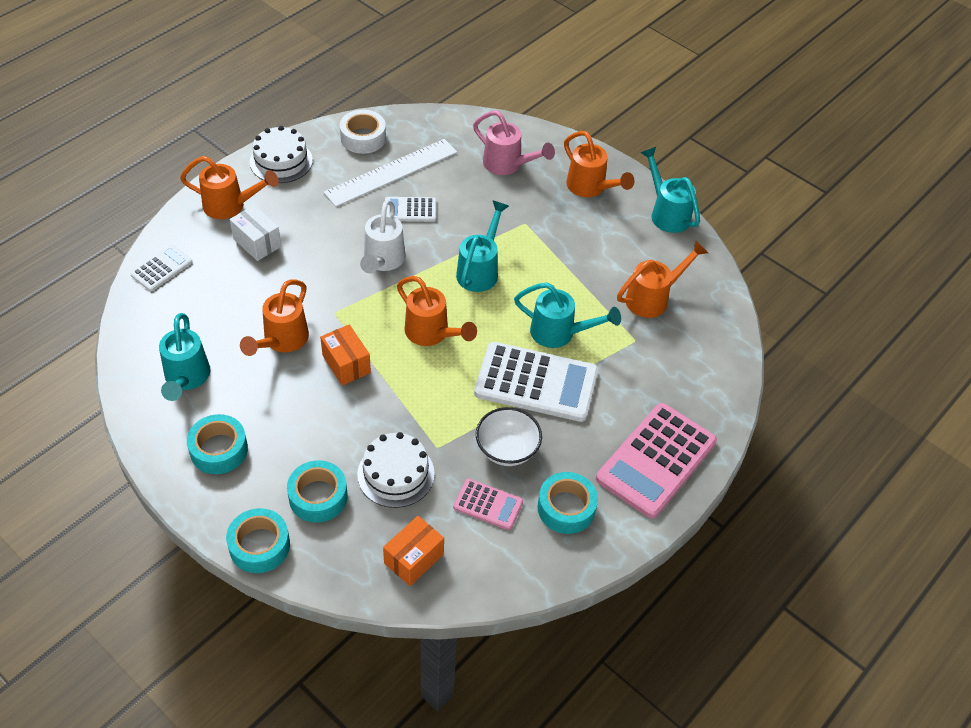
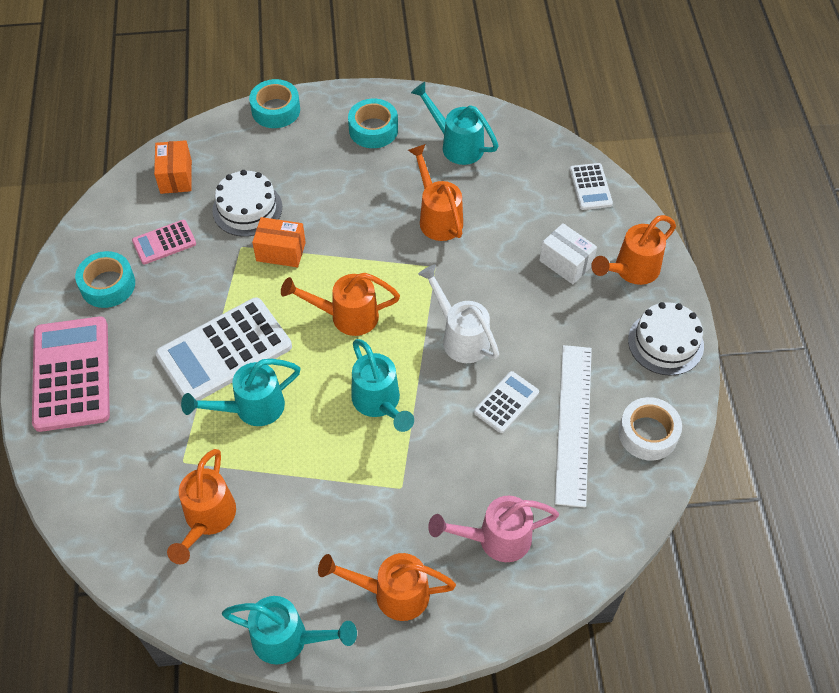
camera: 135 degrees right, 5 degrees up
(257, 243) = (566, 263): white box -> white box turned 45 degrees clockwise
(318, 496) = (278, 158): turquoise tape -> none
(346, 364) = (374, 242): orange box -> orange box (281, 251)
(507, 450) = (191, 286): white bowl -> none

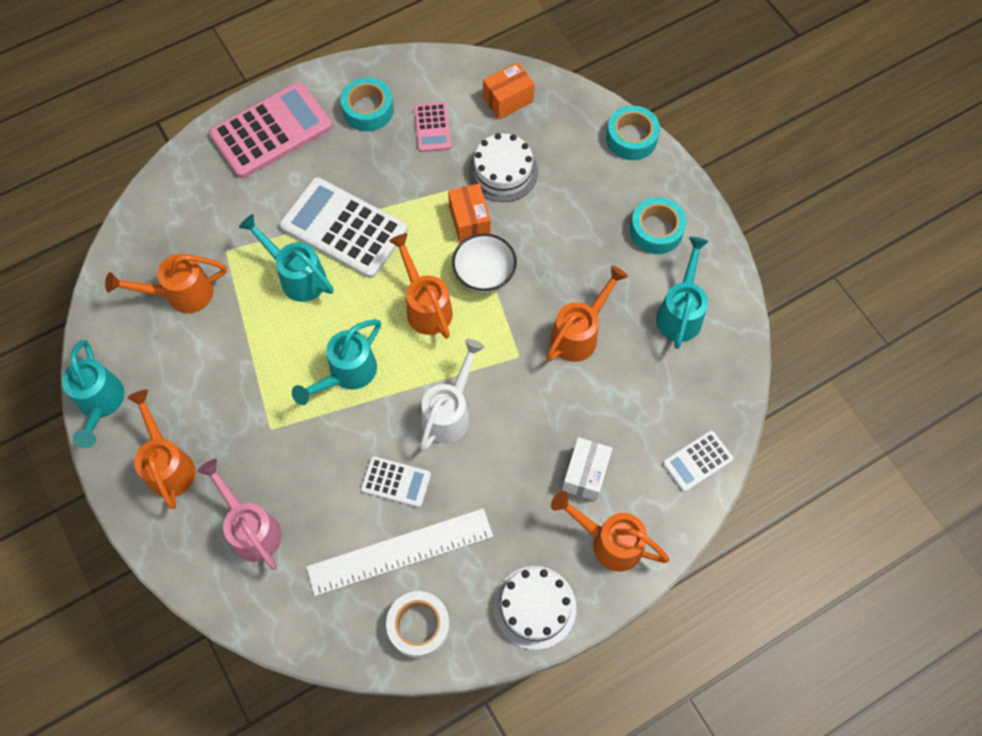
camera: 65 degrees right, 10 degrees up
(164, 242) = (432, 127): pink calculator -> pink calculator turned 135 degrees counterclockwise
(341, 261) = (484, 274): none -> white bowl

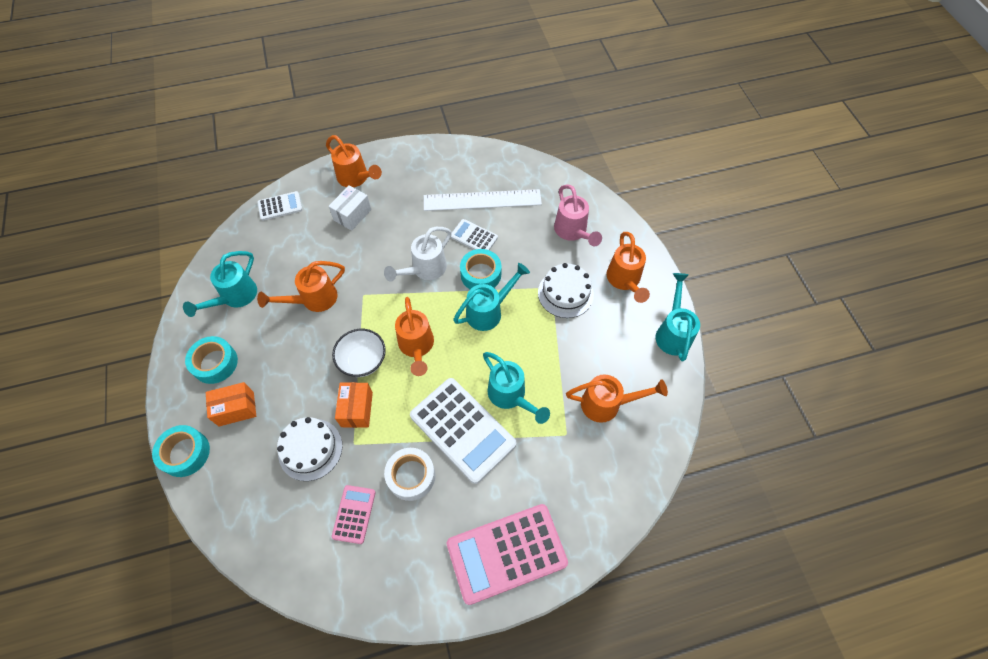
camera: 165 degrees left, 5 degrees down
(368, 110) = (407, 552): turquoise tape -> turquoise tape (481, 274)
(419, 626) = (482, 164): white tape -> white tape (411, 476)
(508, 100) = (272, 527): orange box -> orange box (236, 409)
(534, 607) = (413, 158): white cake -> white cake (565, 293)

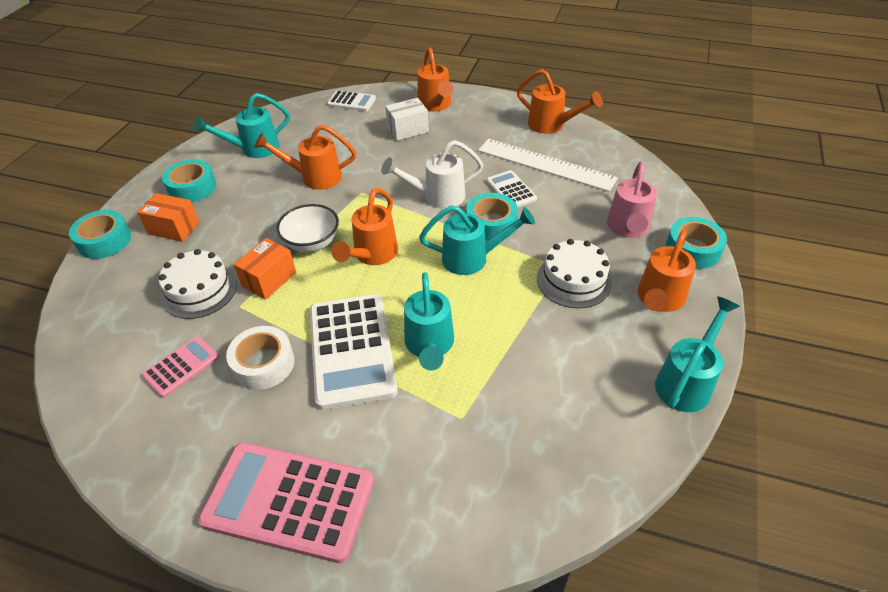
camera: 35 degrees right, 15 degrees down
(607, 404) = (538, 414): orange watering can -> orange watering can (552, 125)
(621, 229) = (693, 249): none -> turquoise tape

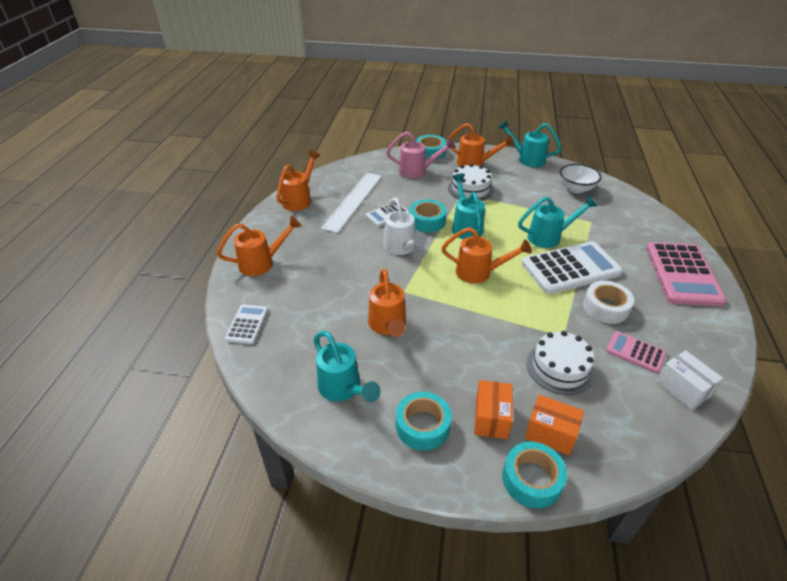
camera: 100 degrees left, 5 degrees down
(269, 279) = (528, 325): orange box -> orange box (550, 433)
(312, 243) = (478, 308): white bowl -> white bowl (576, 188)
(408, 130) = (305, 276): white box -> white box (682, 389)

